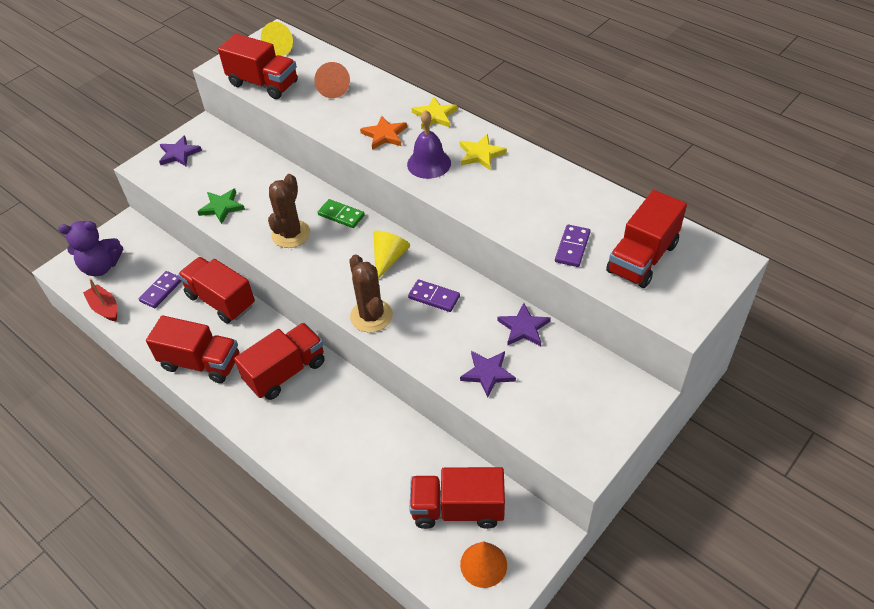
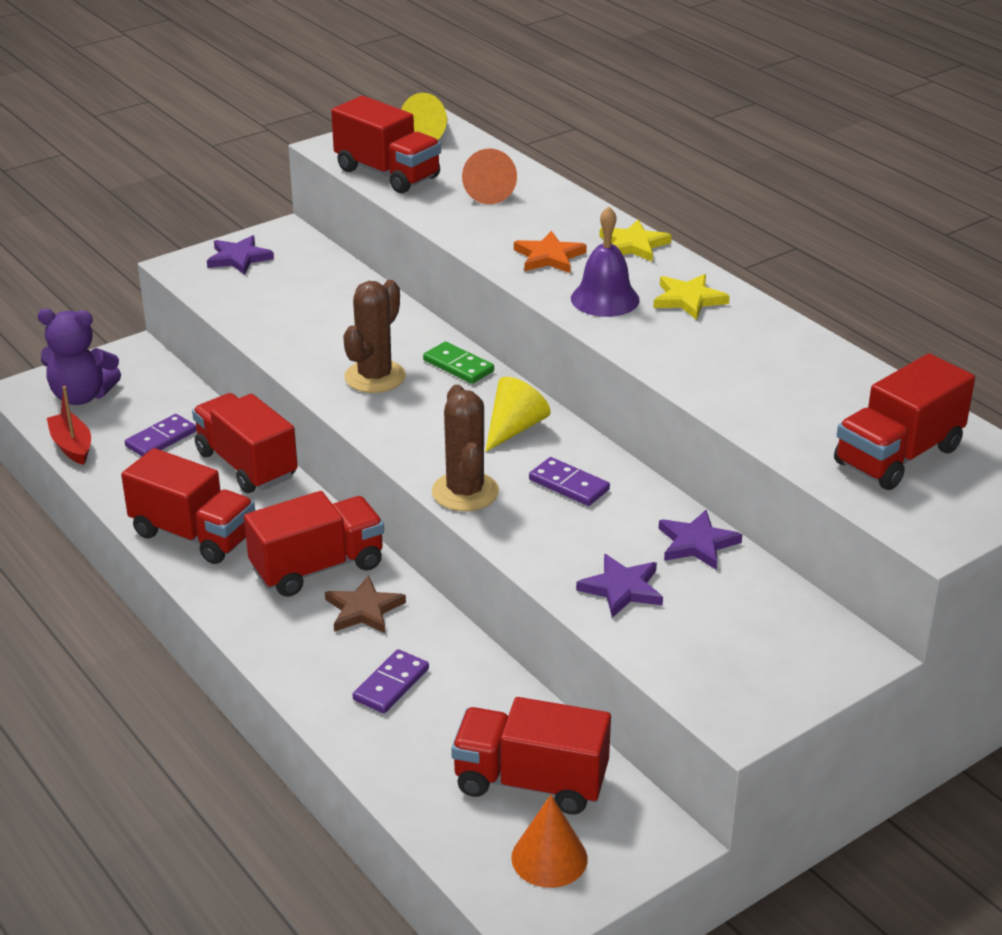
camera: 10 degrees right, 15 degrees down
(222, 207) = (282, 330): green star -> none
(323, 398) = (364, 609): none -> brown star
(572, 247) = (792, 427): purple domino -> purple domino (391, 684)

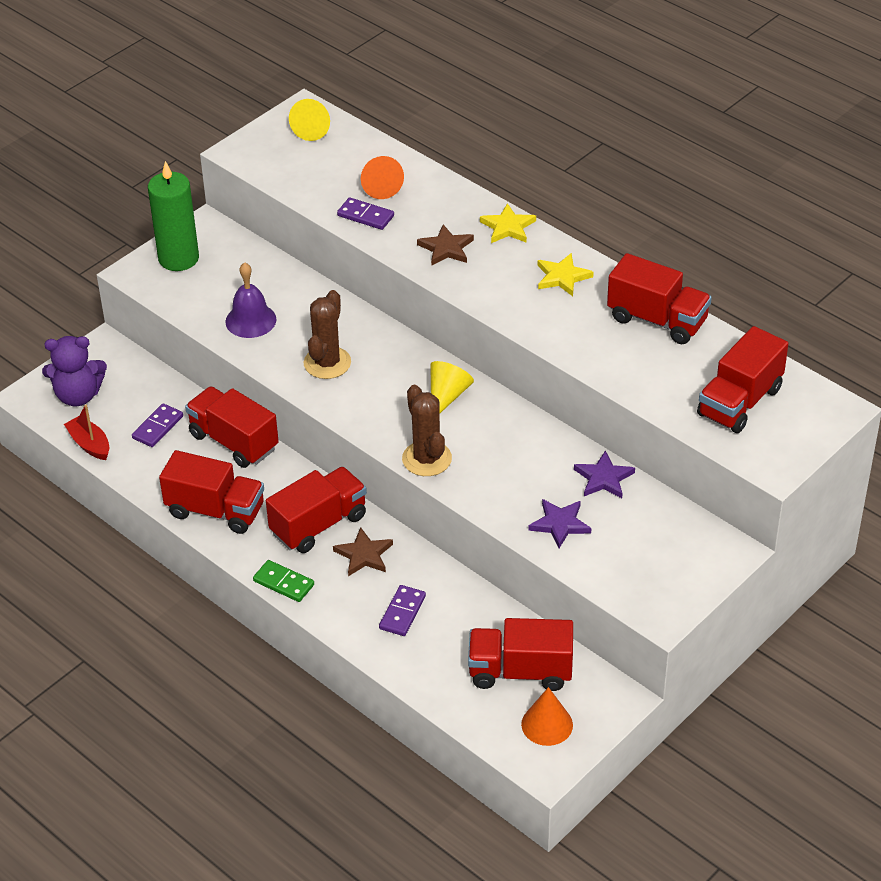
camera: 10 degrees left, 10 degrees up
(239, 258) = (178, 258): purple star -> green candle
(387, 173) = (293, 176): red truck -> red truck (657, 320)
(458, 366) = (388, 343): green domino -> green domino (283, 583)
(549, 257) = (446, 248): orange star -> brown star
(569, 485) = (500, 441): purple domino -> purple domino (365, 216)
(605, 299) = (499, 285): purple bell -> purple bell (250, 320)

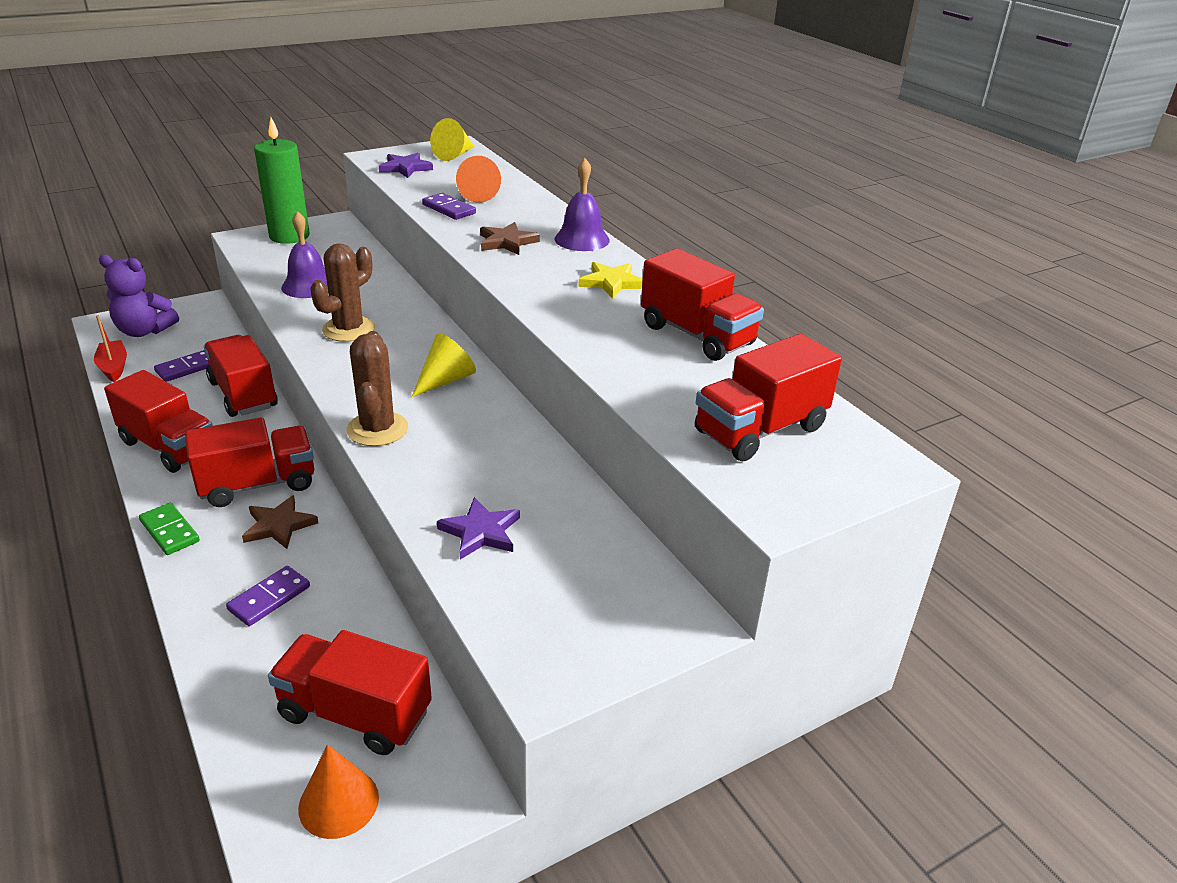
camera: 15 degrees right, 10 degrees down
(508, 227) = (582, 239): yellow star -> purple bell
(603, 478) = (567, 496): purple star -> purple star (405, 168)

